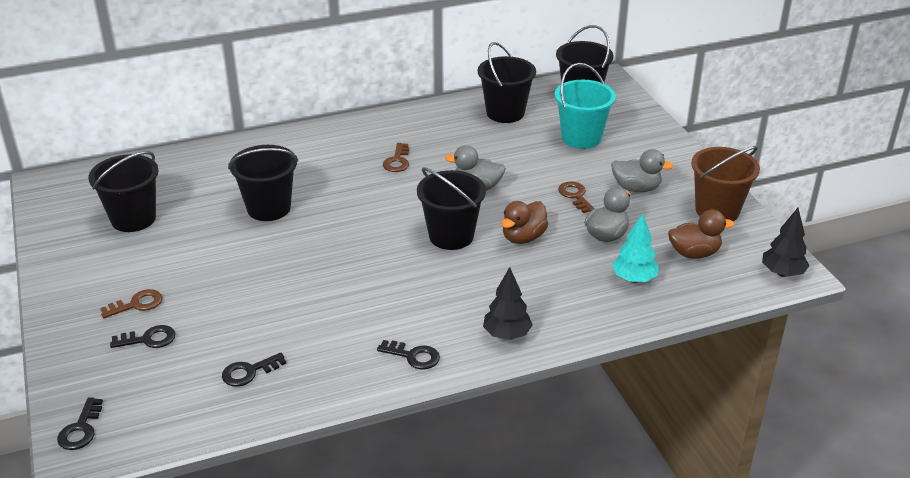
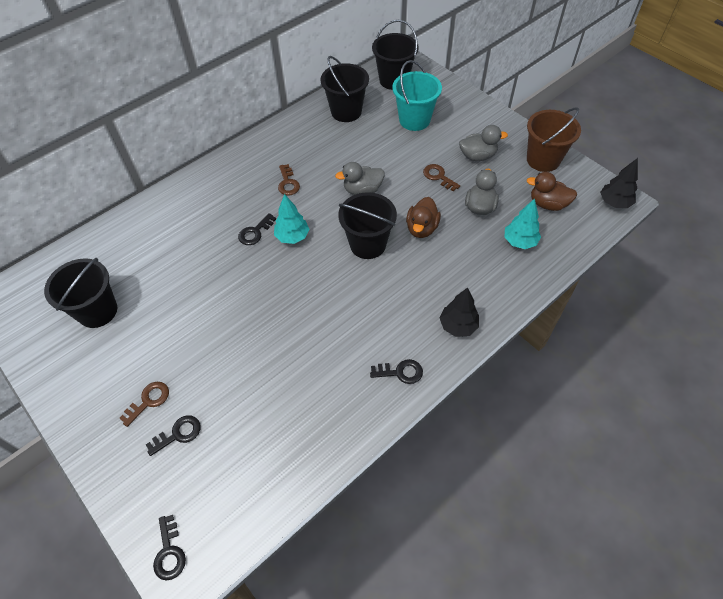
camera: 20 degrees left, 20 degrees up
(249, 372) = (280, 436): black key -> black key (255, 232)
(269, 208) = (209, 263): black bucket -> none
(371, 208) = (292, 237): none -> turquoise tree
(694, 253) = (548, 204): brown duck -> brown duck turned 135 degrees counterclockwise

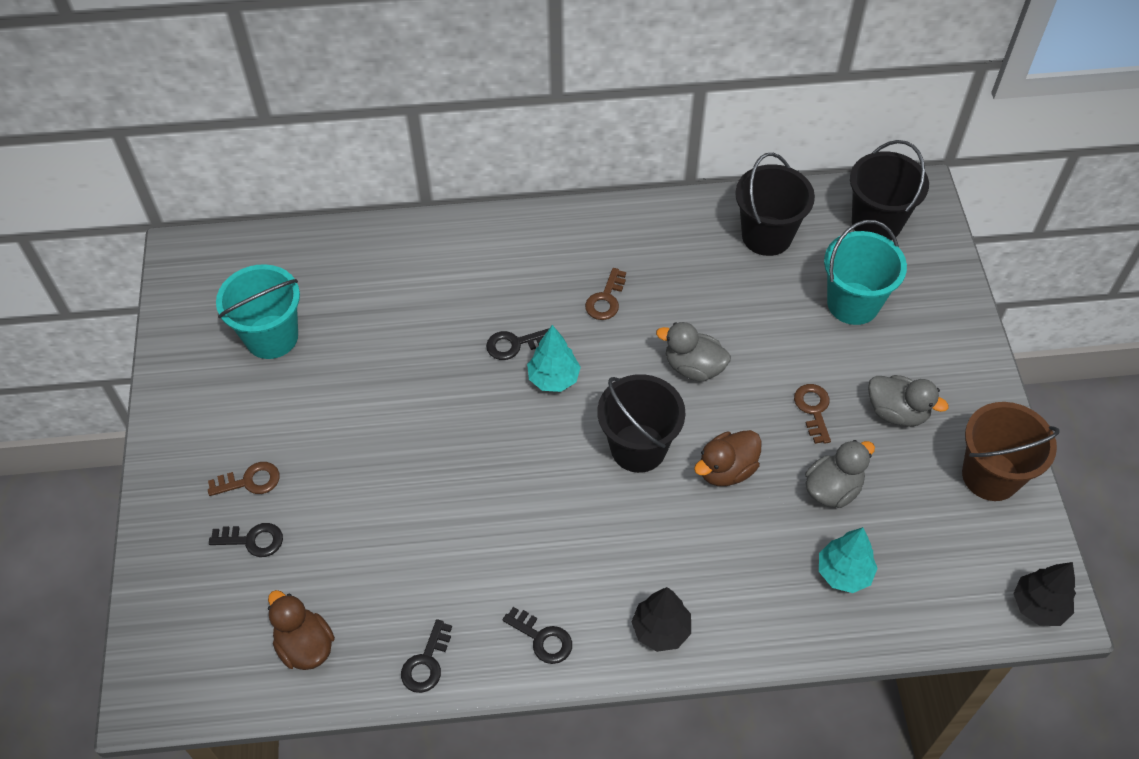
camera: 35 degrees right, 0 degrees up
(97, 311) = (271, 337): black bucket -> turquoise bucket
(169, 552) = (157, 661): black key -> black key (426, 663)
(548, 204) = (935, 545): brown duck -> brown duck (305, 645)

